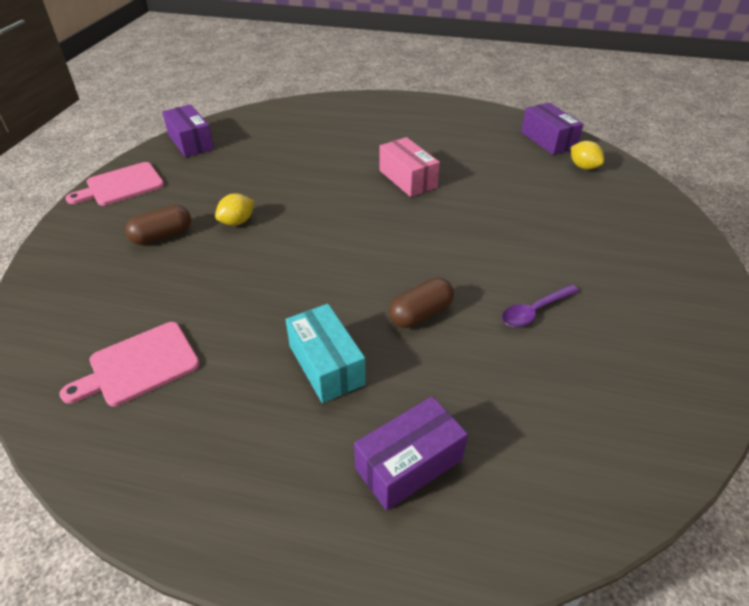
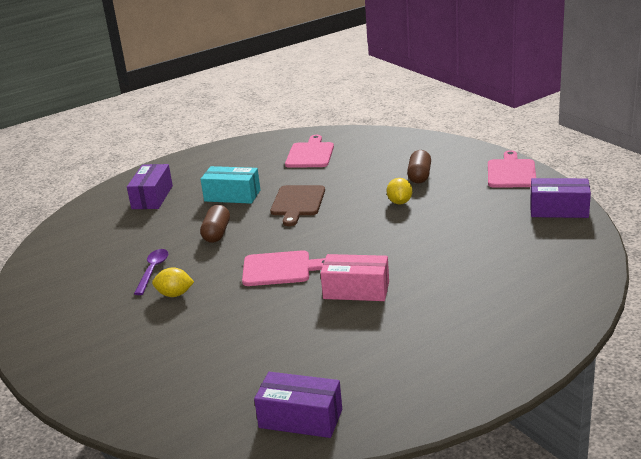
camera: 135 degrees right, 15 degrees down
(296, 292) = (297, 203): none -> brown cutting board
(427, 230) = (280, 269): none -> pink cutting board
(583, 167) = (227, 406): yellow lemon -> yellow lemon (175, 294)

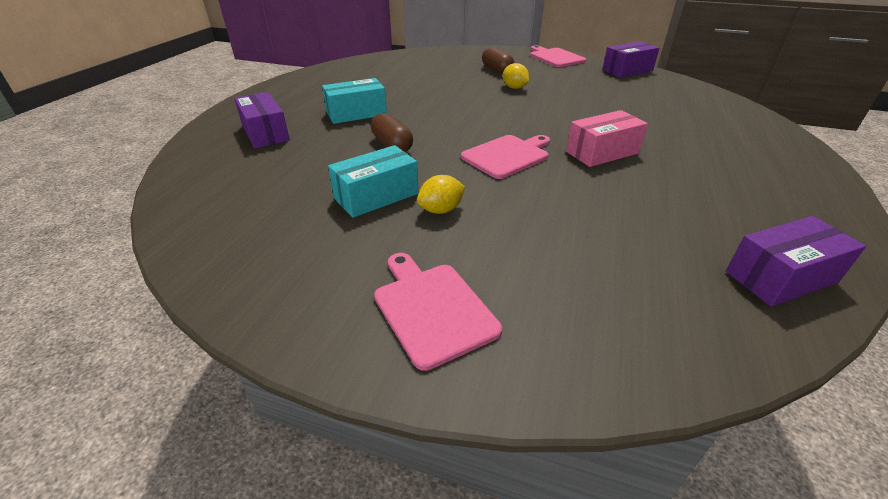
camera: 40 degrees left, 10 degrees up
(153, 271) = (376, 196): purple spoon -> turquoise box
(297, 203) = (430, 105): brown cutting board -> none
(310, 154) = (380, 73): pink cutting board -> pink cutting board (432, 309)

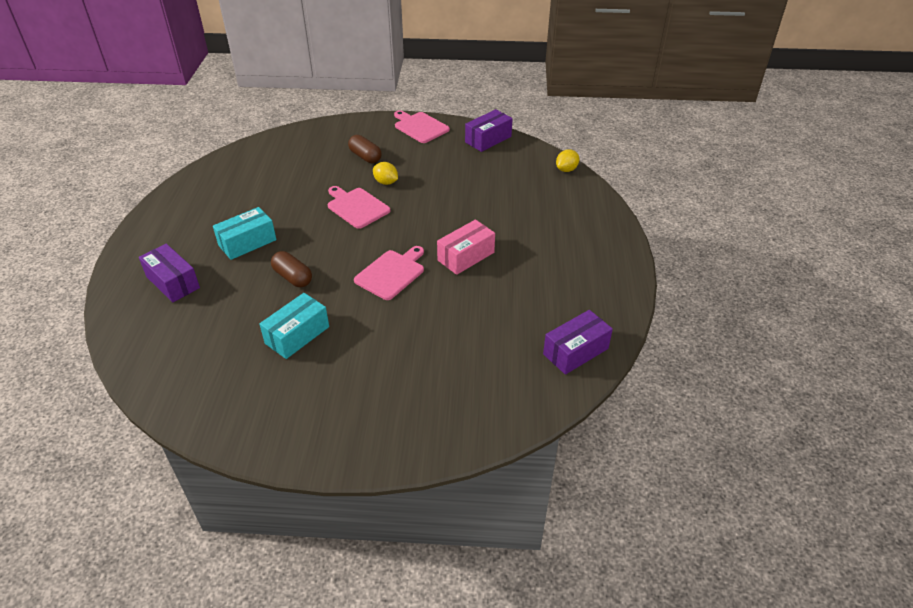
camera: 15 degrees left, 5 degrees up
(432, 309) = (363, 419): pink cutting board -> pink cutting board (357, 207)
(441, 210) = (350, 339): yellow lemon -> yellow lemon (566, 169)

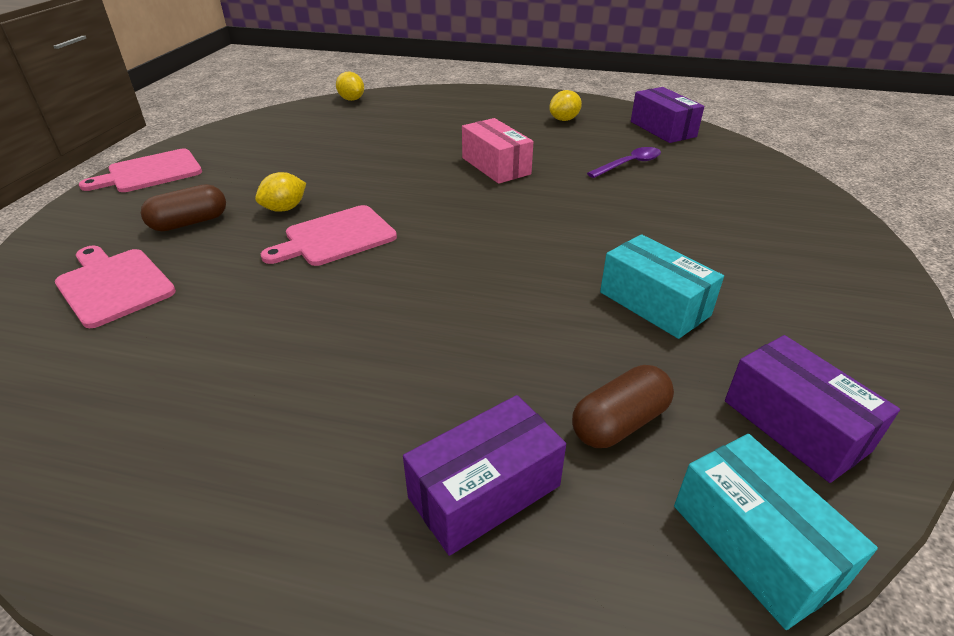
camera: 80 degrees left, 5 degrees down
(247, 242) = (379, 366): turquoise box -> turquoise box (754, 545)
(293, 277) = (507, 307): brown capsule -> brown capsule (619, 423)
(391, 273) = (517, 217): pink cutting board -> pink cutting board (114, 285)
(488, 139) = (241, 131): purple box -> purple box (795, 425)
(489, 327) = (629, 164): none -> purple spoon
(572, 287) = (564, 119): none -> yellow lemon

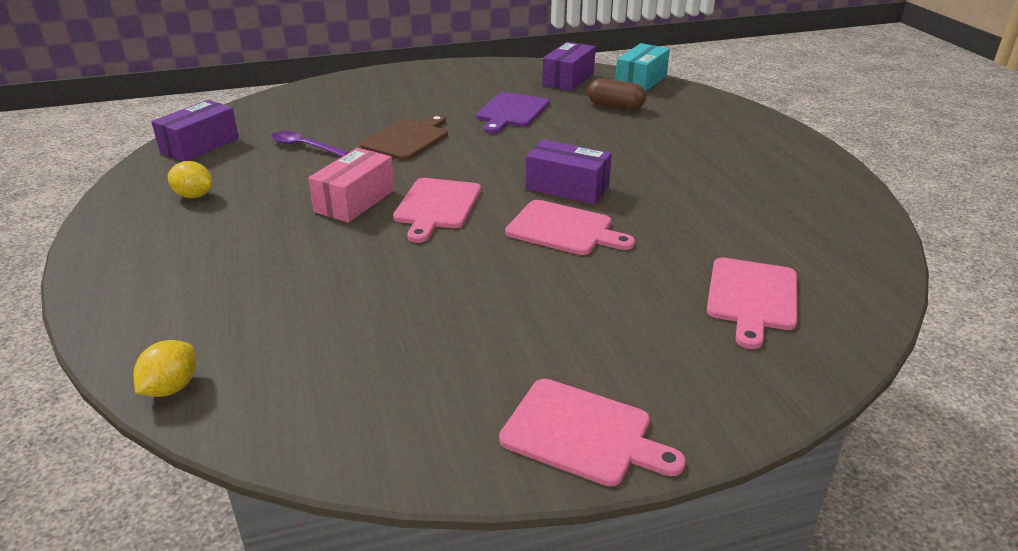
camera: 120 degrees left, 5 degrees down
(189, 223) = (636, 318): brown capsule -> none
(284, 209) = (550, 276): yellow lemon -> none
(448, 194) = (436, 206): none -> pink cutting board
(484, 491) = (692, 122): purple box -> purple box (567, 188)
(610, 213) = (407, 139): none -> brown cutting board
(654, 303) = (511, 112): turquoise box -> purple cutting board

